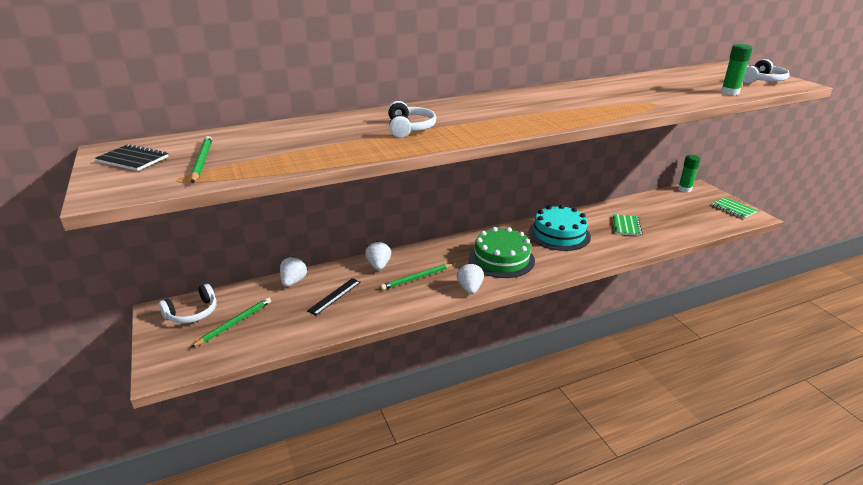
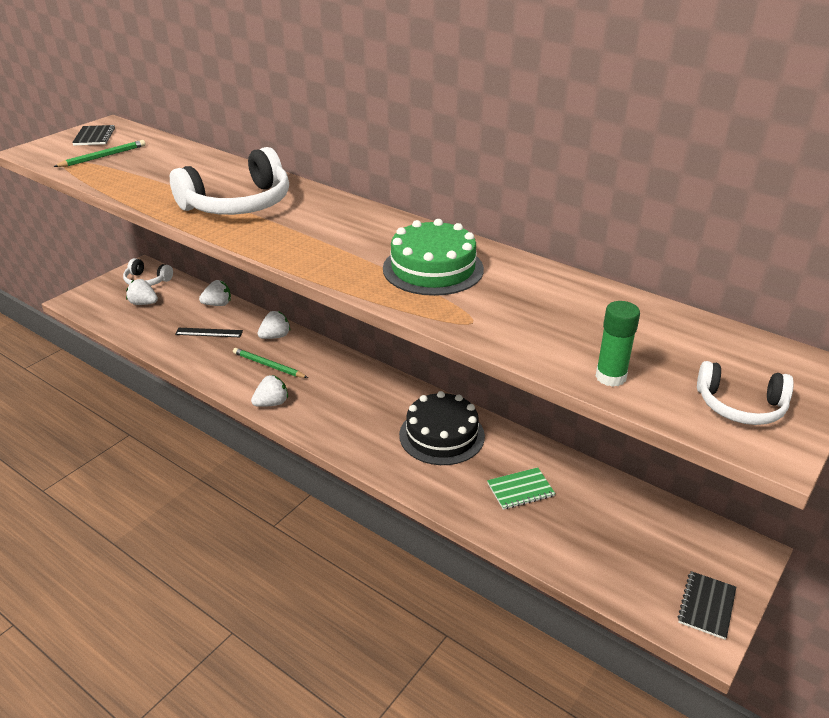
camera: 60 degrees right, 5 degrees up
(234, 323) = (143, 303): green pencil -> white strawberry
(409, 128) = (238, 204): white headphones -> white headphones, size x1.83
(501, 259) = (346, 407): green cake -> green cake (433, 269)
(559, 234) = (441, 435): turquoise cake -> black cake
(684, 189) = (720, 533): green glue stick -> none
(733, 209) = (706, 606): green notebook -> black notebook

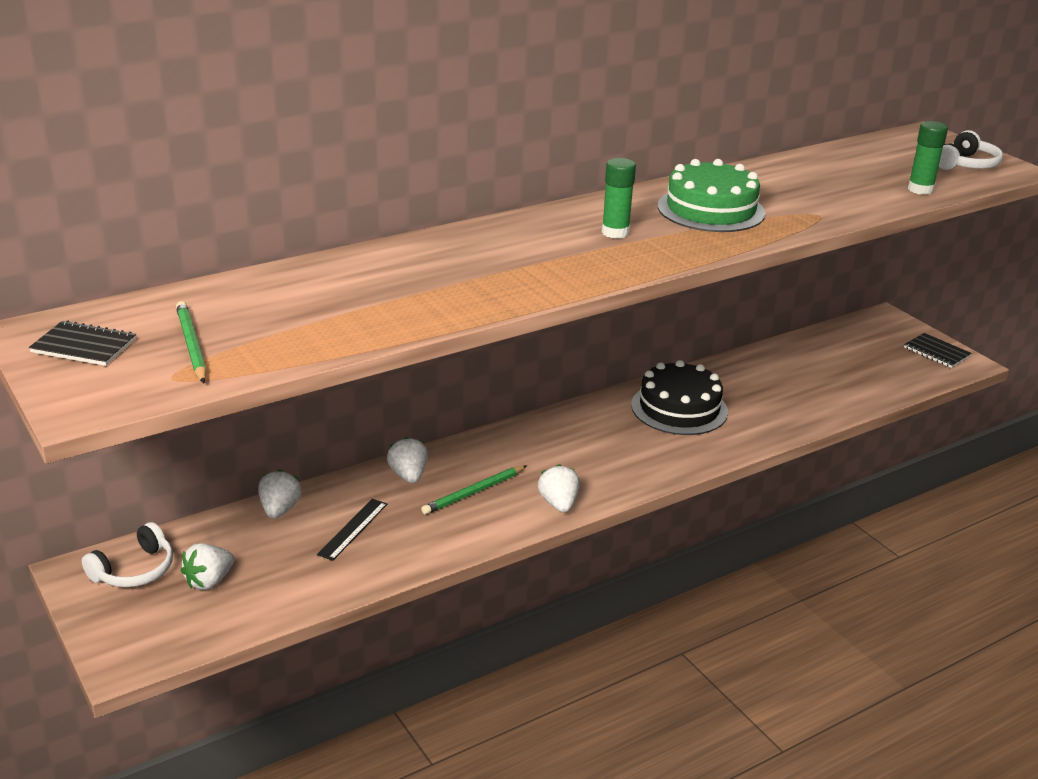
camera: 70 degrees left, 5 degrees down
(238, 204) = (472, 273): white headphones -> none
(348, 238) = (615, 232): none -> green glue stick
(520, 490) = (779, 389): green notebook -> none

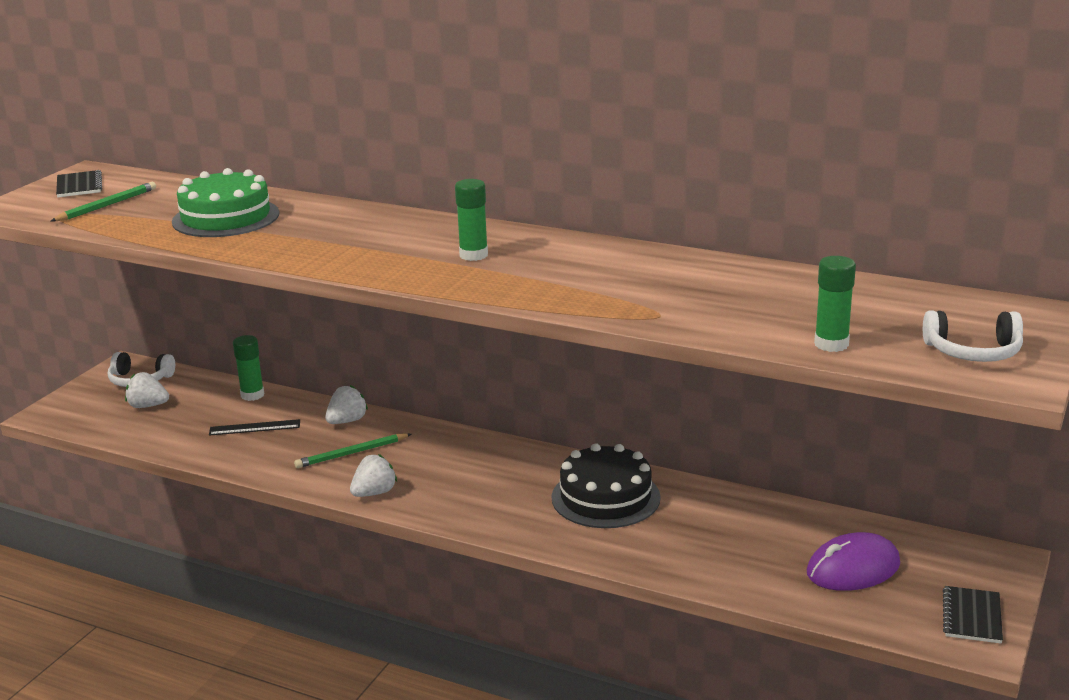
camera: 60 degrees right, 5 degrees down
(279, 510) = (252, 395): white strawberry -> green glue stick
(474, 492) = (352, 453): green pencil -> green pencil turned 45 degrees counterclockwise
(711, 210) = (590, 273): green cake -> green cake (226, 217)
(855, 363) = (853, 568): none -> purple mouse

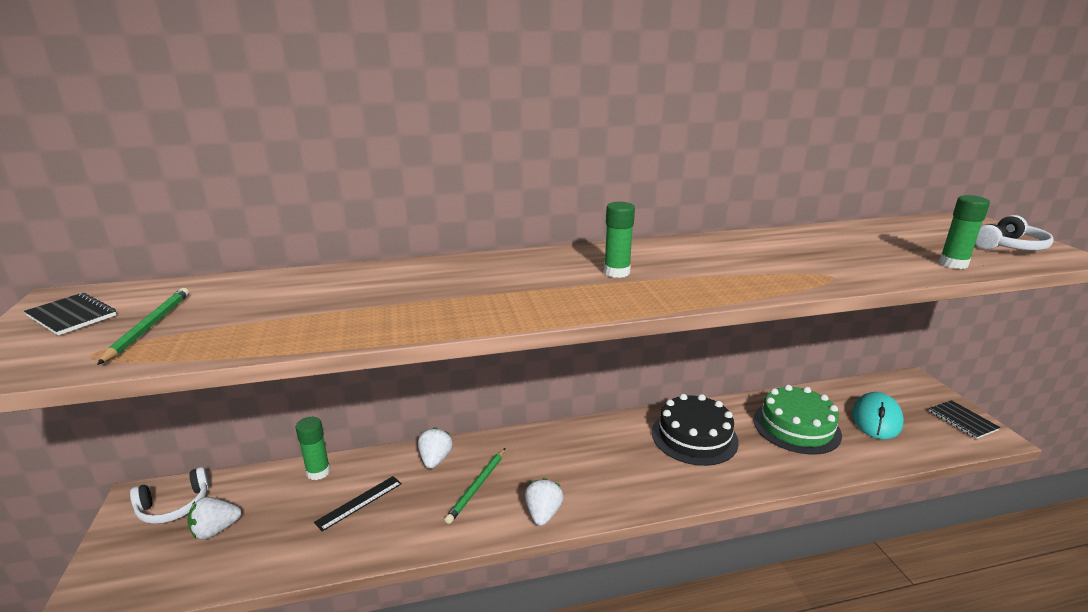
camera: 40 degrees left, 0 degrees up
(226, 217) = (326, 301): green cake -> green cake (796, 427)
(853, 568) = (876, 419): purple mouse -> turquoise mouse

